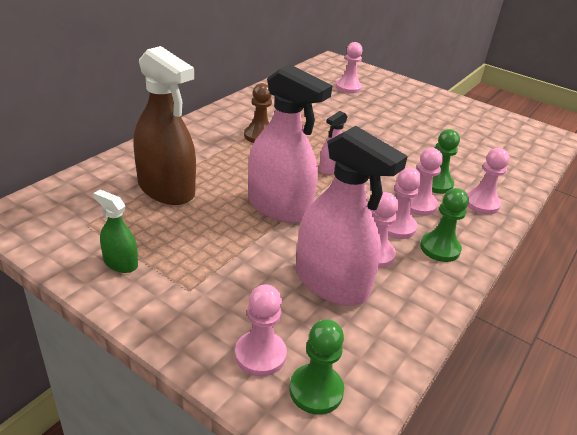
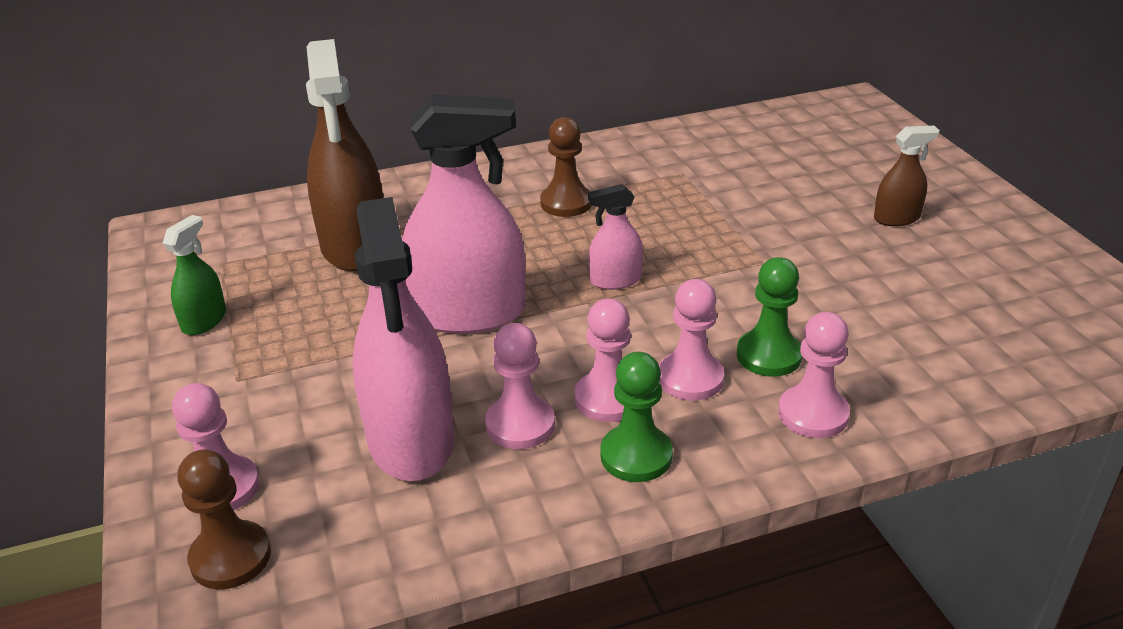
camera: 40 degrees right, 0 degrees up
(120, 263) = (204, 321): green spray bottle -> green spray bottle turned 45 degrees clockwise
(279, 207) = (468, 313): pink spray bottle -> pink spray bottle turned 75 degrees counterclockwise
(316, 390) = (230, 557): green pawn -> brown pawn
(348, 87) = (818, 155): pink pawn -> none
(411, 109) = (896, 218): none -> brown spray bottle

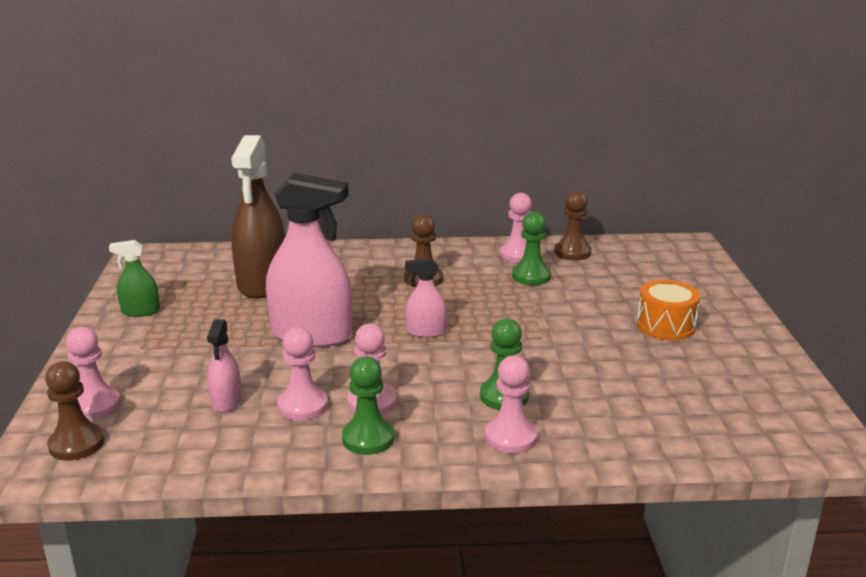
camera: 15 degrees right, 10 degrees down
(204, 321) = (140, 311): green spray bottle -> green spray bottle turned 135 degrees counterclockwise
(411, 439) = (226, 401): pink spray bottle -> pink spray bottle, size x0.48
(690, 378) = (437, 400): pink pawn -> pink pawn (518, 255)
(698, 177) = (531, 276): none -> green pawn
(727, 134) = (572, 252): none -> brown pawn
(896, 218) = (665, 326): brown spray bottle -> orange drum

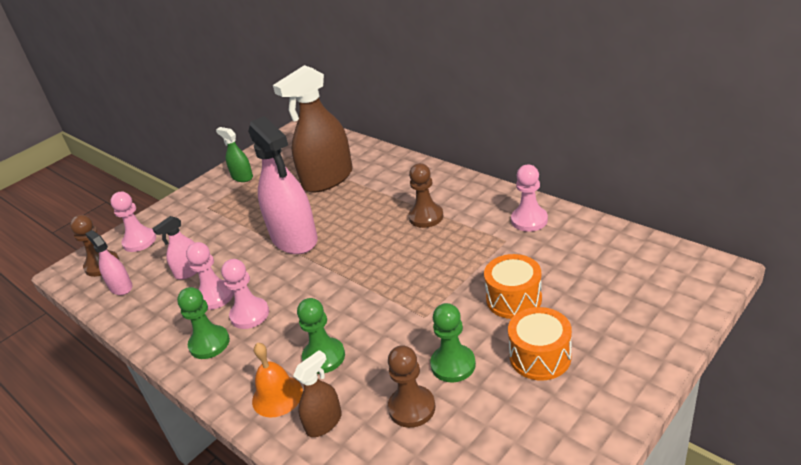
camera: 50 degrees right, 10 degrees up
(426, 332) = (359, 269): pink spray bottle -> pink spray bottle (121, 287)
(510, 437) = (277, 396): pink pawn -> orange bell
(531, 276) = (506, 248): green pawn -> green pawn (453, 365)
(572, 252) = (579, 236): brown pawn -> brown pawn (412, 408)
(582, 432) = (324, 422): none -> brown spray bottle
(591, 303) = (514, 299): none -> orange drum

